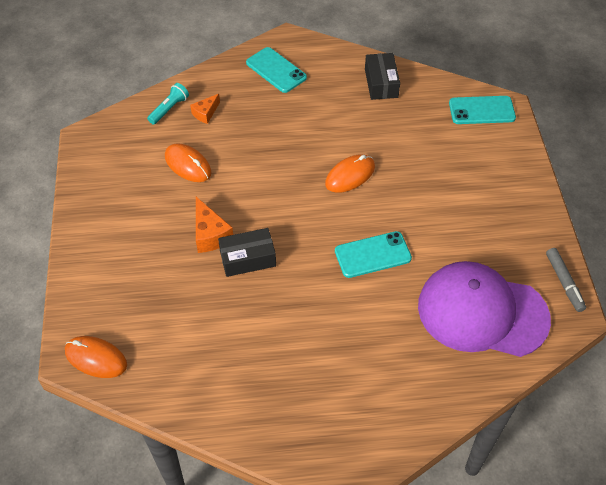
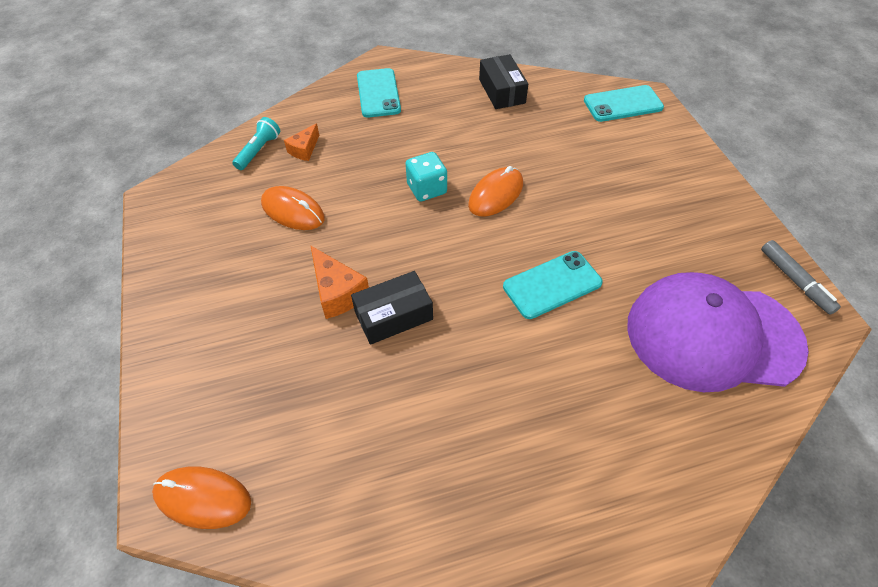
camera: 10 degrees left, 0 degrees up
(276, 70) = (378, 93): turquoise phone -> turquoise phone turned 45 degrees clockwise
(296, 162) = (427, 189): none -> turquoise dice

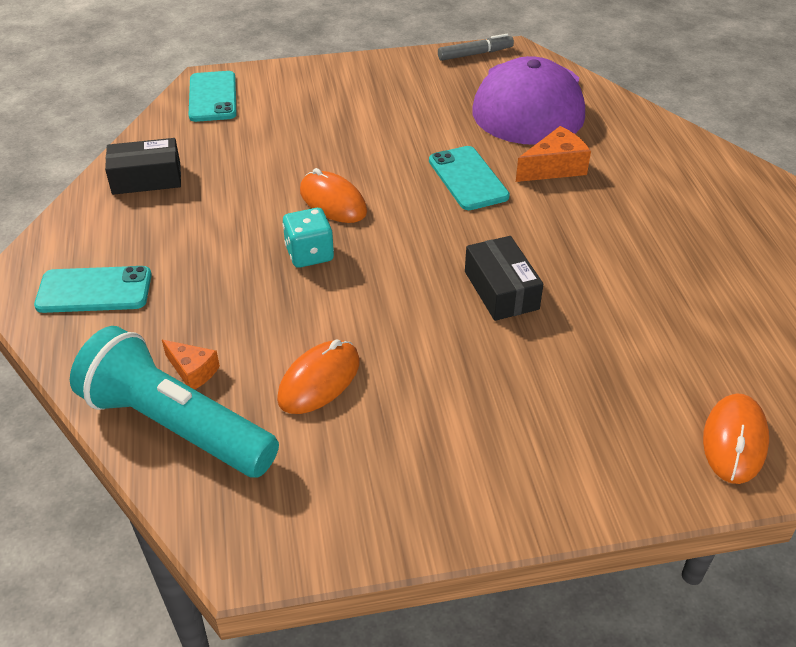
camera: 85 degrees left, 10 degrees down
(259, 151) = (176, 425): turquoise flashlight -> turquoise flashlight, size x2.20
(337, 292) = (465, 335): orange cheese -> orange cheese (554, 168)

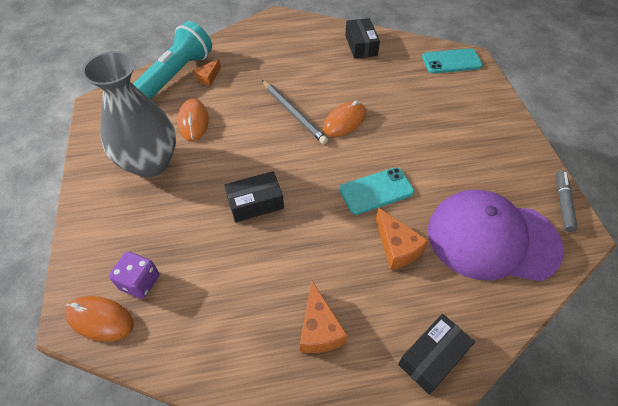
camera: 90 degrees right, 10 degrees up
(94, 290) = (268, 40): turquoise phone -> none
(309, 254) = (294, 113): turquoise dice -> grey pencil
(319, 380) = (193, 121): orange mouse -> orange mouse turned 45 degrees clockwise
(424, 429) = (150, 163): none -> grey vase
(475, 54) = (562, 204): grey marker -> grey marker turned 150 degrees counterclockwise
(663, 404) = (140, 282): none -> purple dice
(678, 230) = (319, 329): none -> orange cheese
(683, 154) = (432, 357): none -> black box

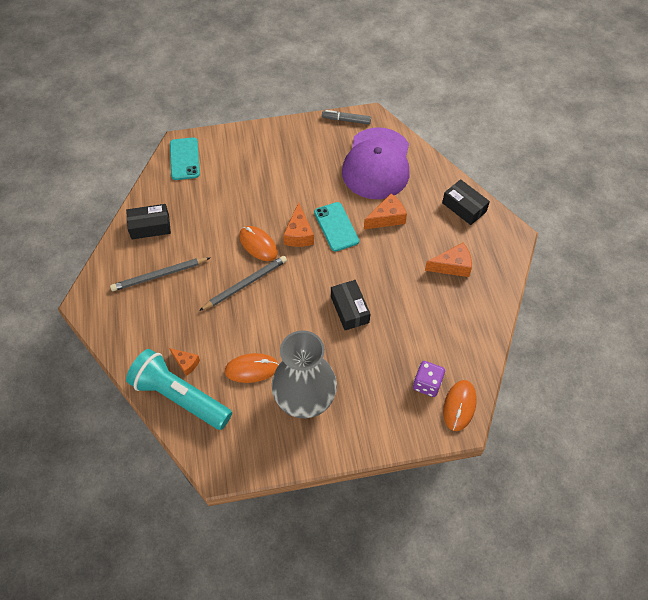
camera: 90 degrees left, 5 degrees up
(304, 55) = (159, 275): none -> grey pencil
(362, 155) = (299, 234): none -> orange cheese

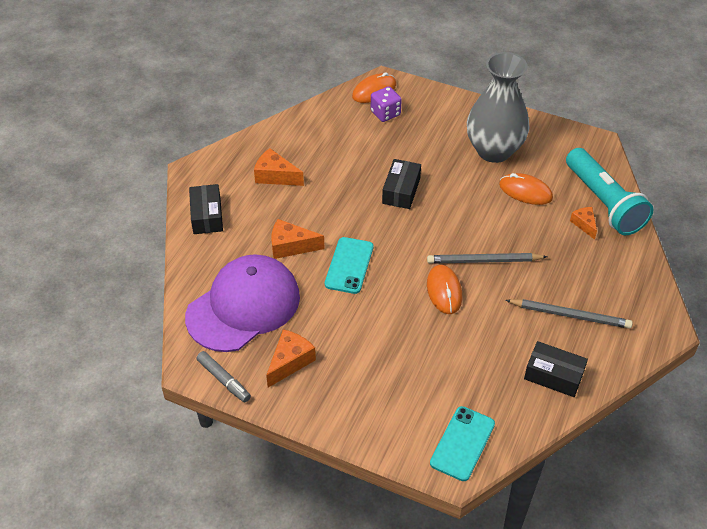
camera: 145 degrees left, 10 degrees down
(299, 234) = (393, 279): orange cheese -> orange cheese (290, 362)

